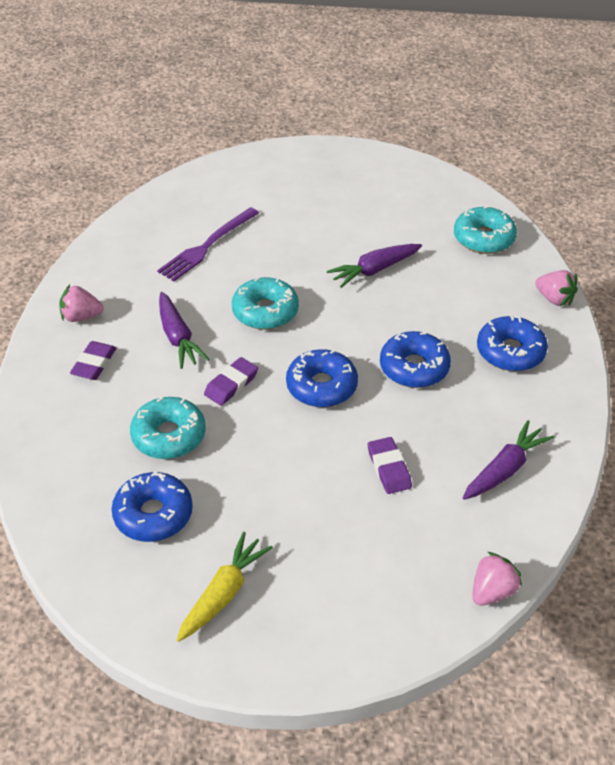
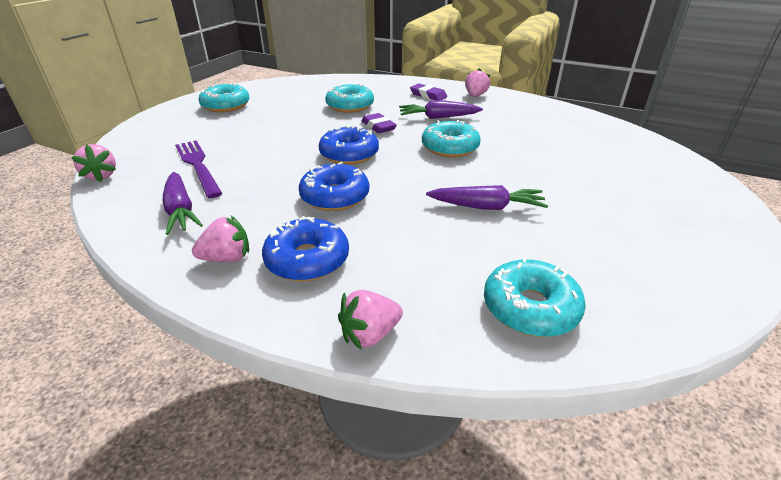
camera: 110 degrees right, 10 degrees down
(153, 514) = (297, 97): blue donut -> none
(207, 246) = (546, 138): purple fork -> purple fork (198, 165)
(224, 593) = (226, 106): yellow carrot -> turquoise donut
(374, 270) = (487, 207): purple carrot -> purple carrot turned 105 degrees clockwise
(389, 468) = (245, 163): purple eraser -> none
(541, 399) = (227, 258): none -> pink strawberry

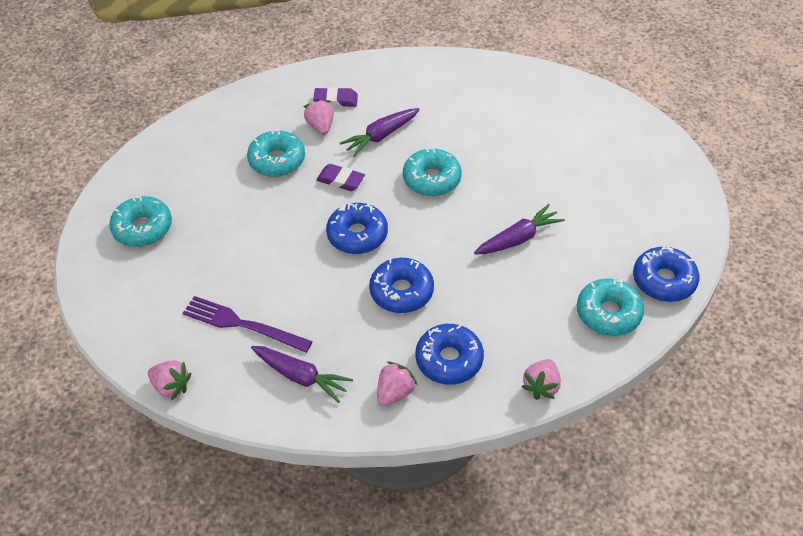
camera: 35 degrees left, 15 degrees up
(475, 96) = (382, 78): pink strawberry -> pink strawberry (321, 126)
(640, 312) = (664, 280): none -> blue donut

